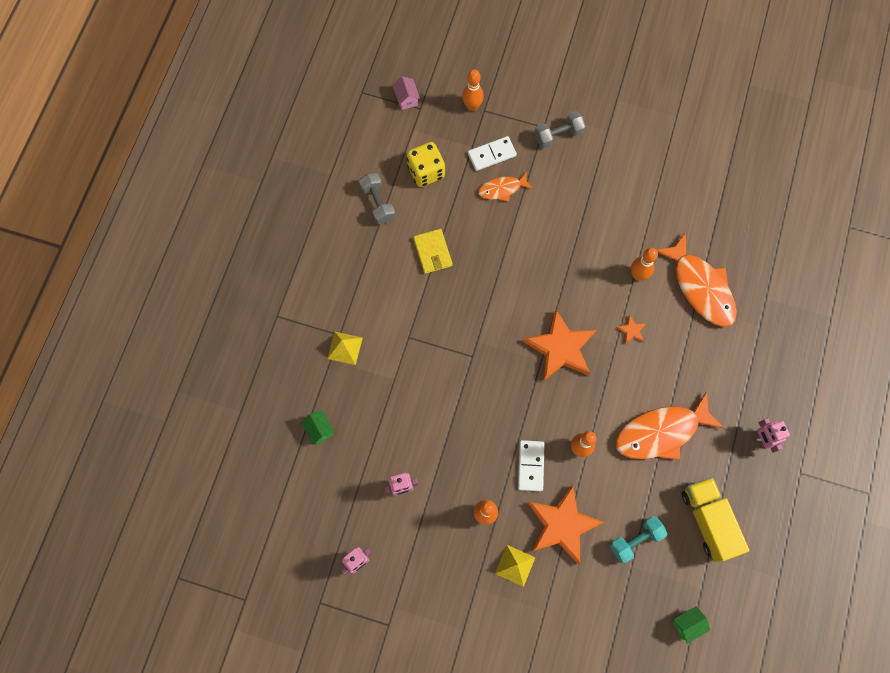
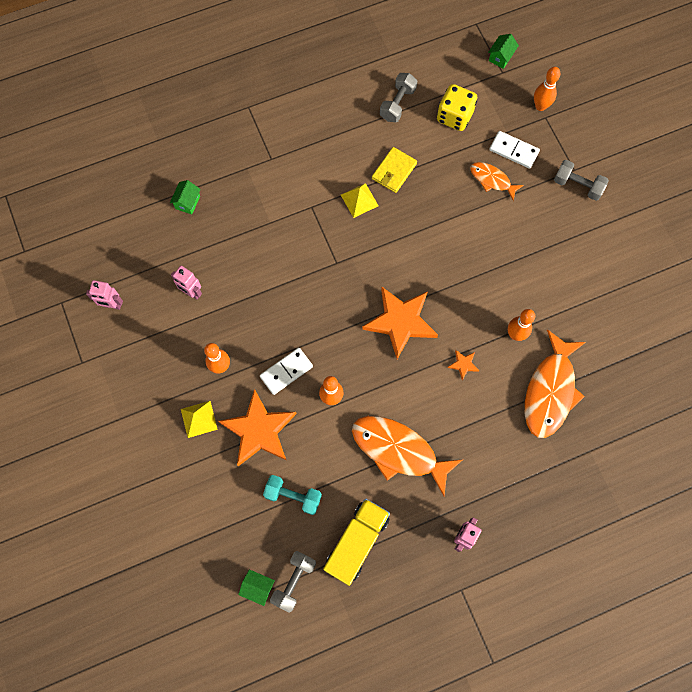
camera: 50 degrees right, 0 degrees up
(345, 348) = (264, 170): yellow pyramid -> yellow pyramid (359, 200)
(406, 99) = (500, 57): pink house -> green house
(703, 592) = (294, 581): none -> grey dumbbell

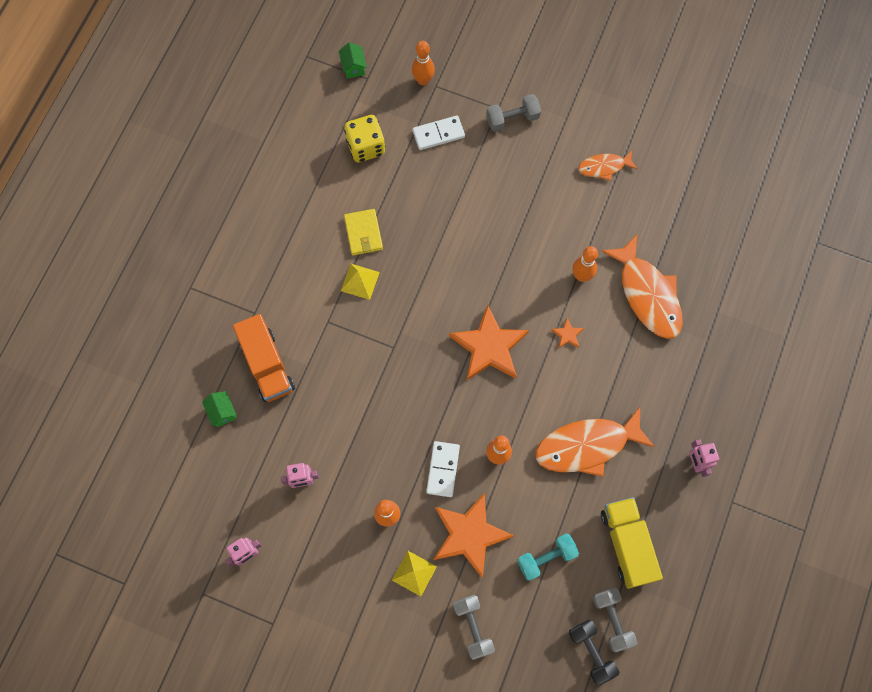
camera: 45 degrees left, 0 degrees up
(245, 199) = (267, 365): none -> orange truck
(258, 587) = (591, 652): green house -> black dumbbell
(397, 104) = (310, 176): grey dumbbell -> grey dumbbell (473, 627)
(492, 180) = (445, 172): orange fish -> orange fish (604, 167)

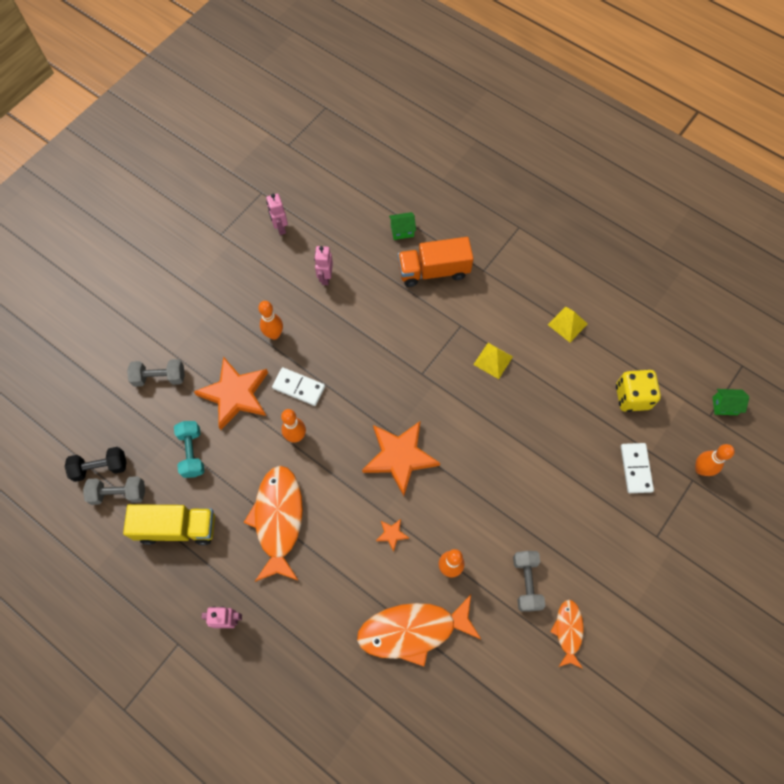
camera: 105 degrees right, 5 degrees down
(363, 233) = (540, 374): yellow wallet -> none
(414, 573) = (220, 343): yellow pyramid -> yellow pyramid (567, 324)
(512, 119) = (642, 548): grey dumbbell -> grey dumbbell (526, 582)

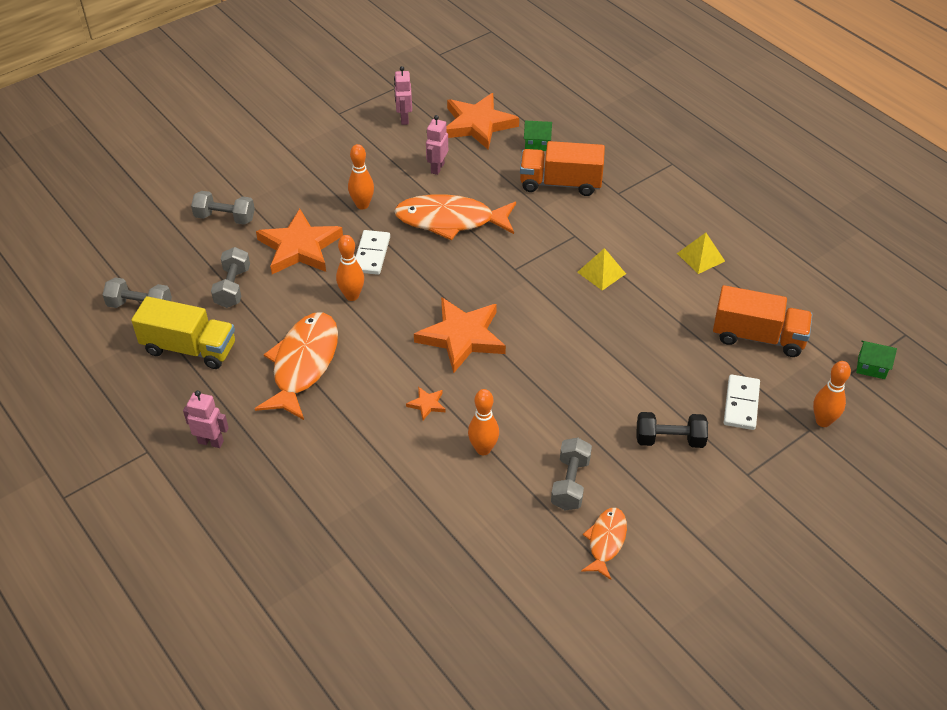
camera: 15 degrees right, 20 degrees down
(100, 467) = (130, 280): black dumbbell -> black dumbbell (669, 440)
(192, 453) = (233, 287): turquoise dumbbell -> grey dumbbell
(299, 387) = (371, 254): white domino -> white domino turned 60 degrees clockwise
(346, 220) = (478, 124): none -> orange star
(413, 630) = (418, 498): orange fish -> orange fish (450, 220)
(632, 397) = (758, 337): yellow dice -> orange truck

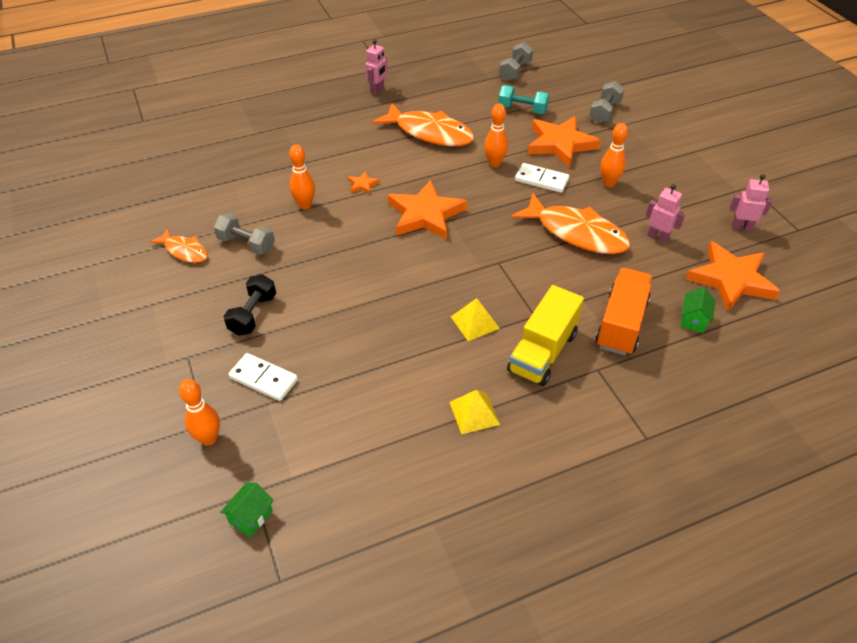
camera: 105 degrees right, 0 degrees up
(189, 348) = (466, 88): yellow truck -> yellow truck (542, 352)
(233, 287) = (522, 109): grey dumbbell -> turquoise dumbbell
(450, 220) = (576, 233): orange fish -> orange fish turned 105 degrees clockwise
(758, 337) = (339, 424): orange truck -> none

